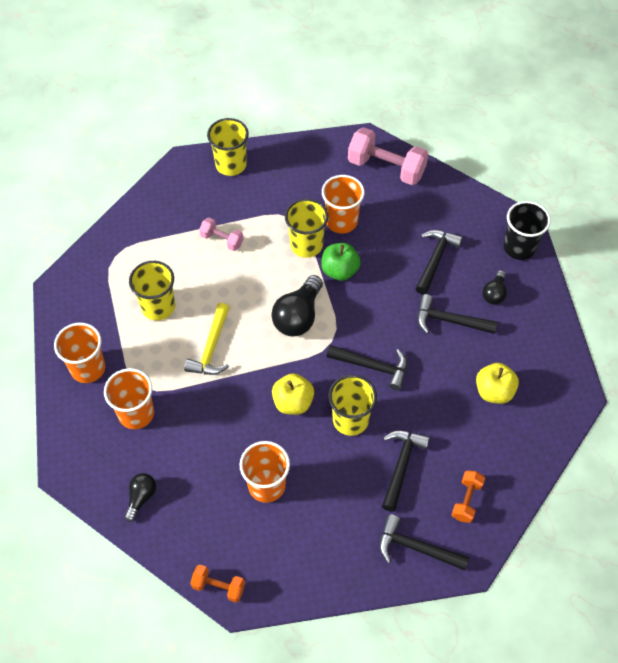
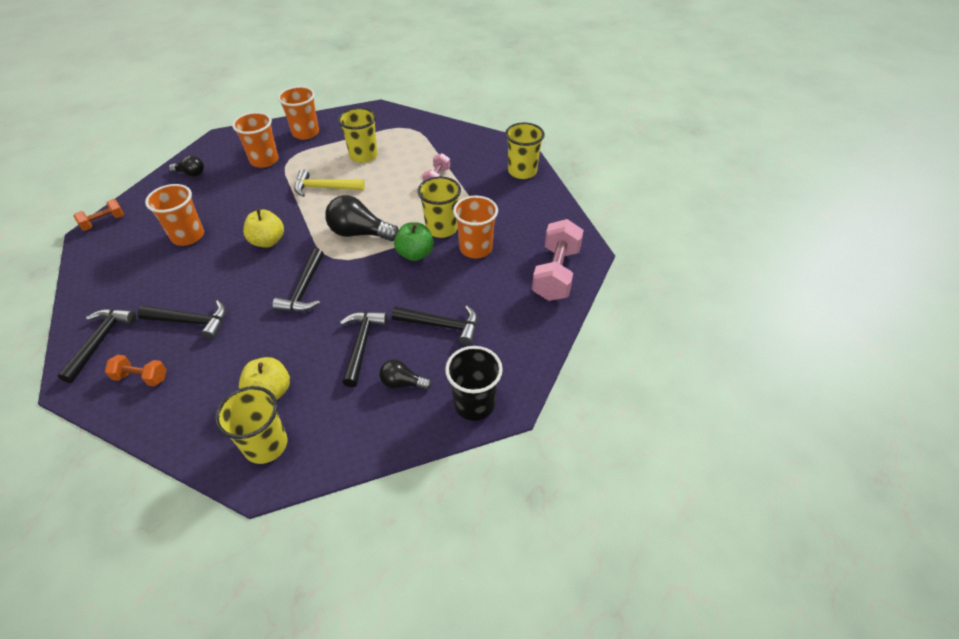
camera: 80 degrees right, 10 degrees down
(218, 587) = (104, 222): orange dumbbell -> orange dumbbell turned 45 degrees clockwise
(350, 420) = (246, 280): yellow cup -> yellow cup (266, 445)

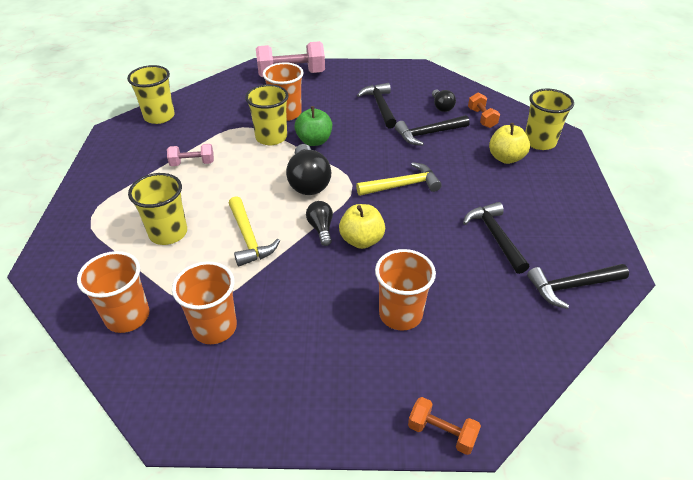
camera: 115 degrees left, 5 degrees down
(141, 377) = (568, 232): orange dumbbell -> orange dumbbell (482, 118)
(191, 173) = (283, 400): black light bulb -> black light bulb (321, 228)
(304, 289) = (402, 185): black hammer -> yellow hammer
(474, 404) = (430, 78): black cup -> none

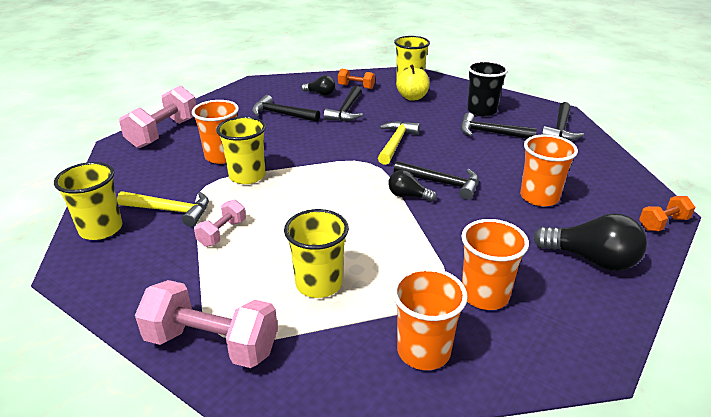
camera: 55 degrees left, 10 degrees down
(81, 217) = (212, 344): none -> pink dumbbell
(249, 238) = (381, 236): yellow hammer -> yellow hammer (171, 211)
(308, 182) = (339, 180): black light bulb -> black light bulb (591, 259)
(314, 141) = (285, 158): green apple -> none
(361, 240) = (442, 183): yellow apple -> black hammer
(538, 213) = (481, 110): none -> black cup

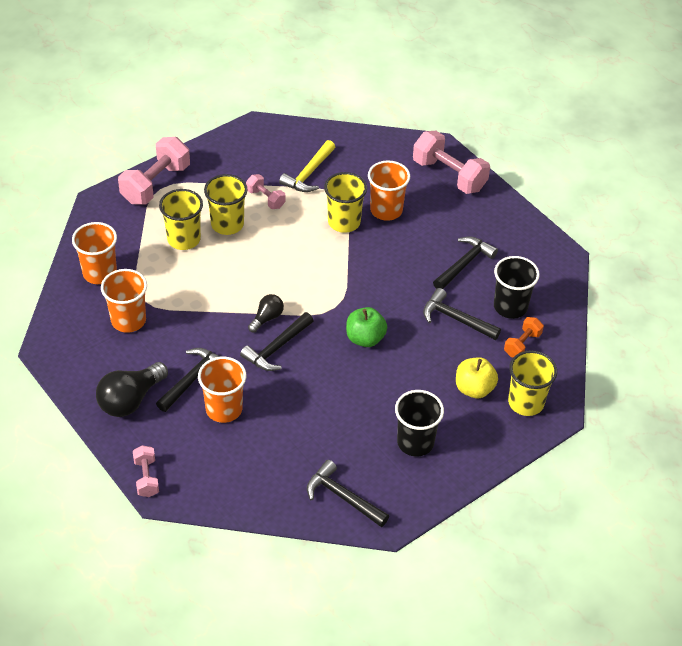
camera: 105 degrees right, 15 degrees up
(101, 229) = (300, 138): yellow cup -> yellow cup (227, 224)
(320, 94) = (510, 307): black light bulb -> black cup
(395, 143) = (365, 338): yellow hammer -> green apple
(490, 133) = (357, 426): black hammer -> black hammer (192, 379)
(663, 223) = (146, 478): orange dumbbell -> pink dumbbell

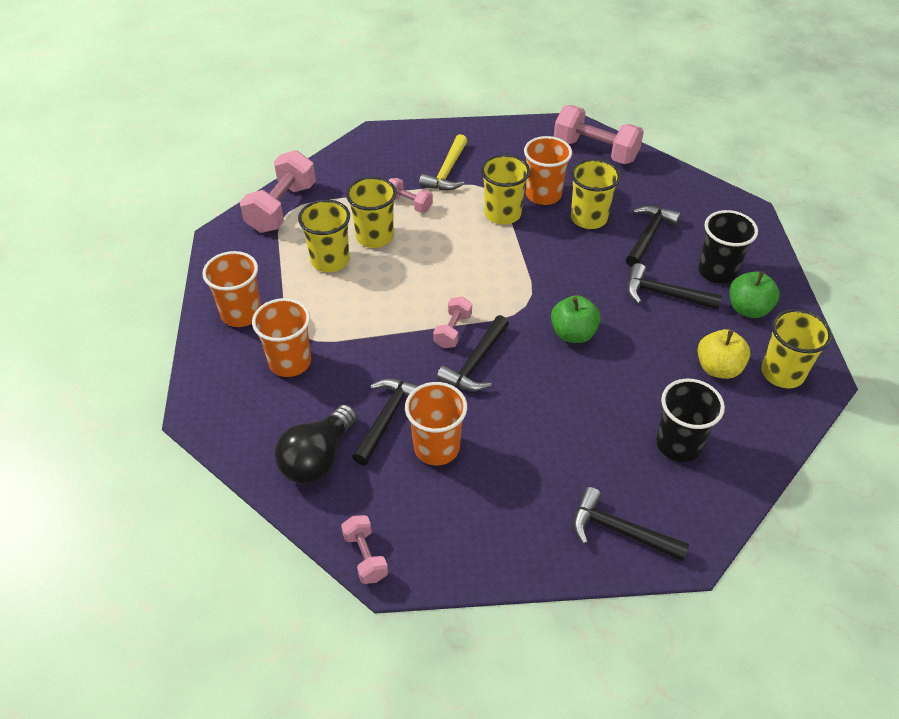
camera: 10 degrees left, 0 degrees up
(267, 318) = (453, 331): black light bulb -> pink dumbbell
(418, 239) = (588, 218): none -> yellow cup
(522, 344) = (748, 309): orange dumbbell -> green apple

